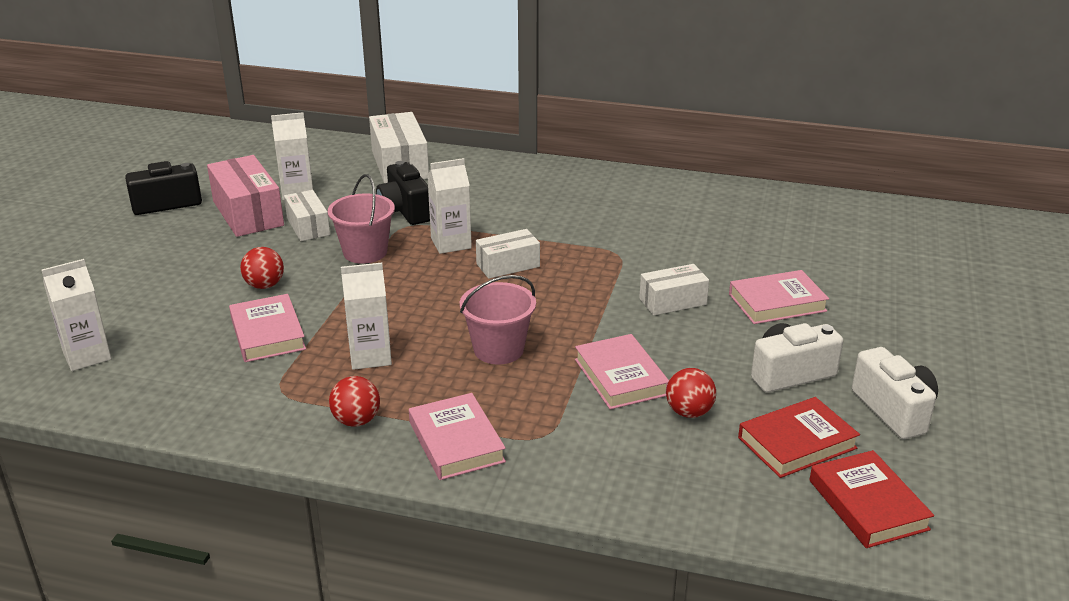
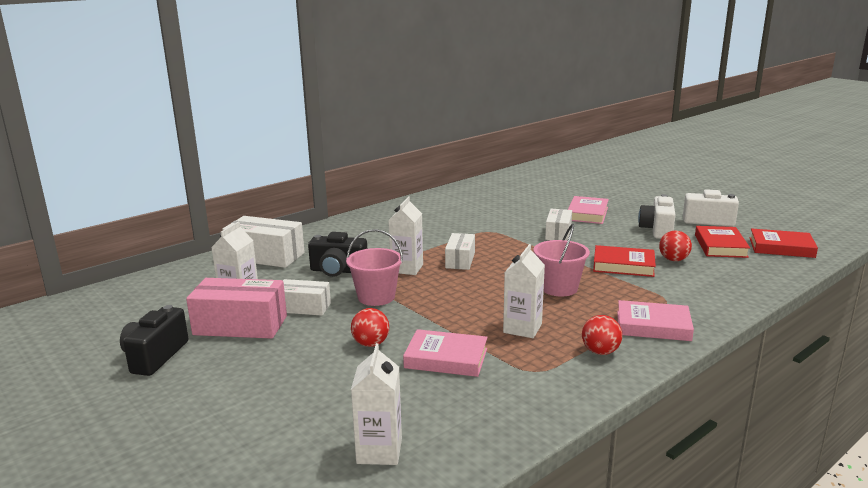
camera: 55 degrees left, 10 degrees down
(620, 377) = (623, 265): pink book -> red book

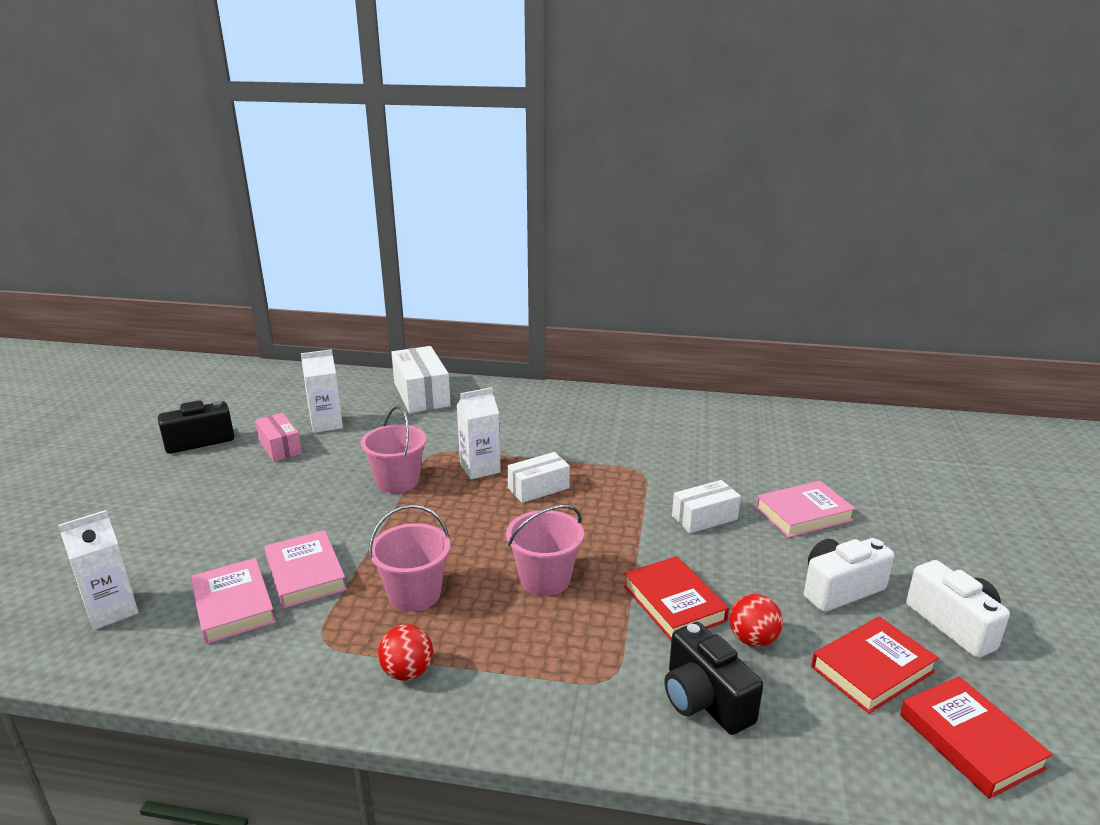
camera: 50 degrees right, 5 degrees up
(240, 325) = (280, 447): pink box -> pink box, size x0.61
(304, 307) = (339, 458): white box -> none
(338, 271) = (432, 438): black camera -> black camera (704, 700)
(371, 344) = (300, 521): red ball -> none
(522, 328) = (414, 594): white carton -> pink bucket
(653, 326) = (518, 691): pink book -> pink book (233, 605)

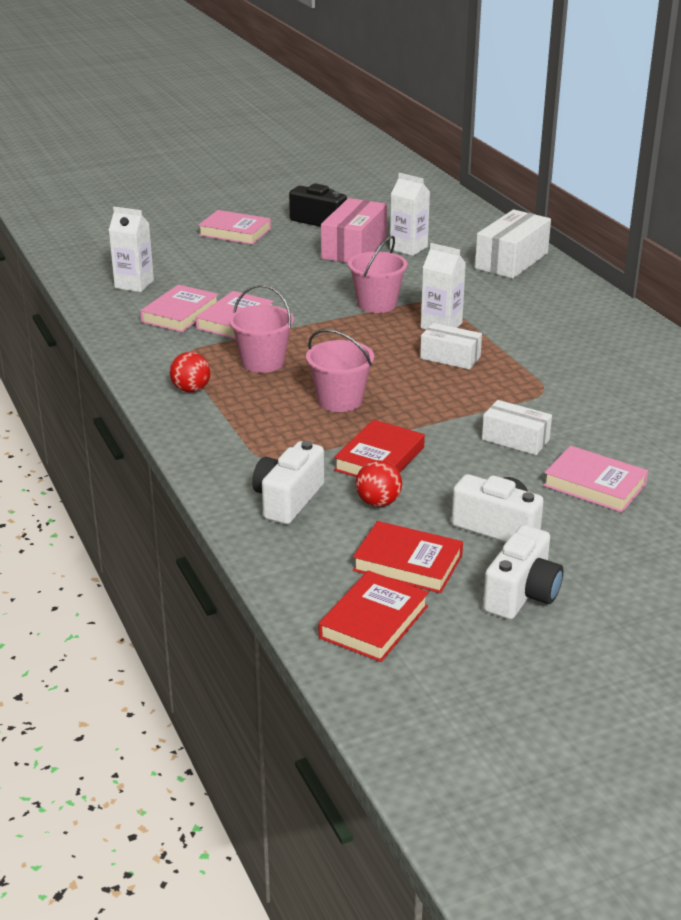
camera: 55 degrees right, 5 degrees up
(128, 493) = (235, 232): none -> pink book
(280, 447) = (354, 248): pink box -> pink box, size x1.64
(704, 700) = (288, 500): black camera -> white camera

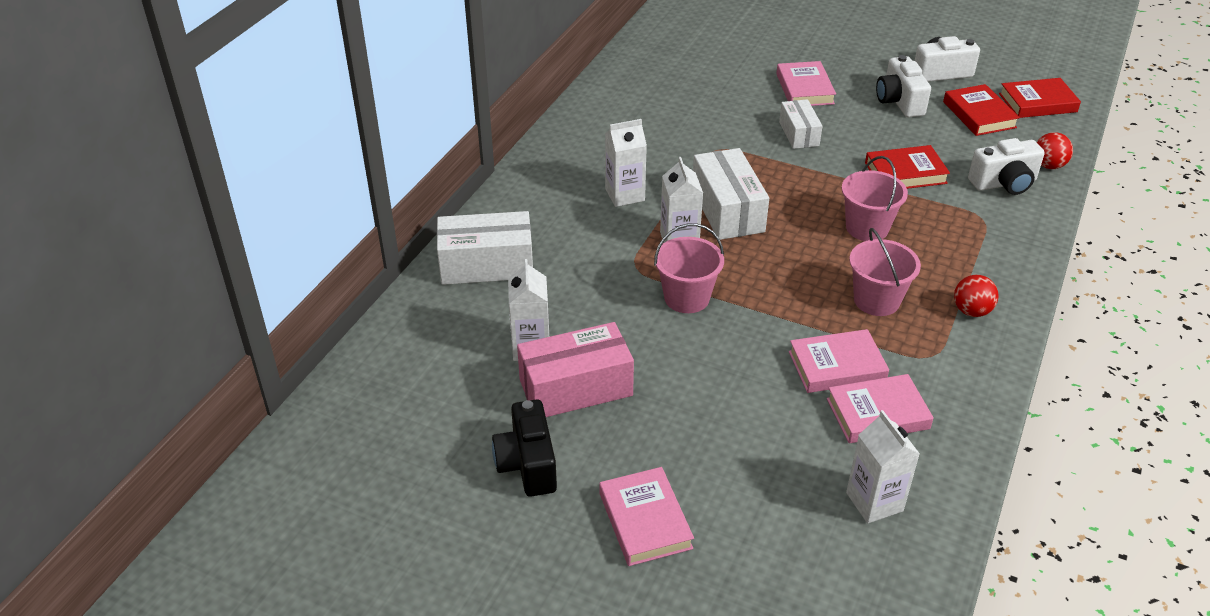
camera: 130 degrees left, 10 degrees up
(378, 503) = (948, 150): red ball -> red ball (1048, 165)
(450, 357) = (727, 210): white box -> white box, size x1.64
(529, 329) = (624, 195): none -> white carton

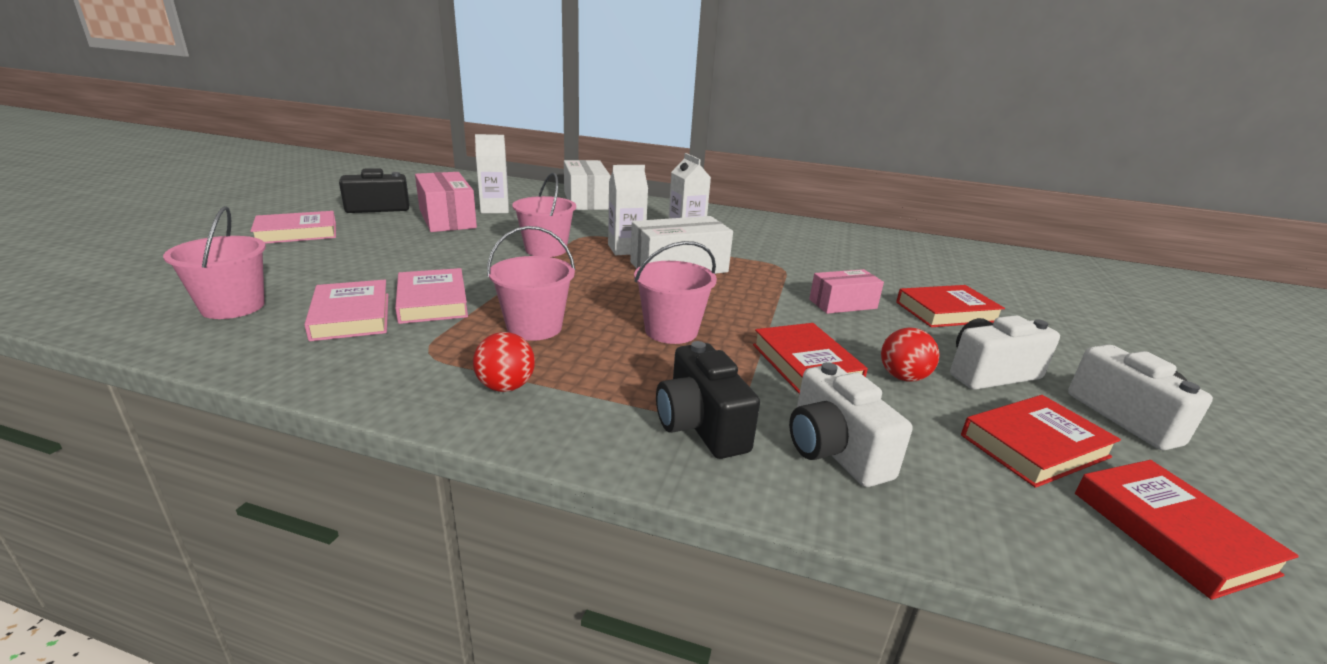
camera: 80 degrees right, 15 degrees down
(799, 134) = (842, 304): white box -> pink box
(805, 89) = (946, 312): pink book -> red book
(874, 502) = (233, 307): white carton -> pink bucket
(993, 228) = (701, 425): none -> black camera
(1048, 165) = (933, 515): red ball -> red ball (903, 377)

